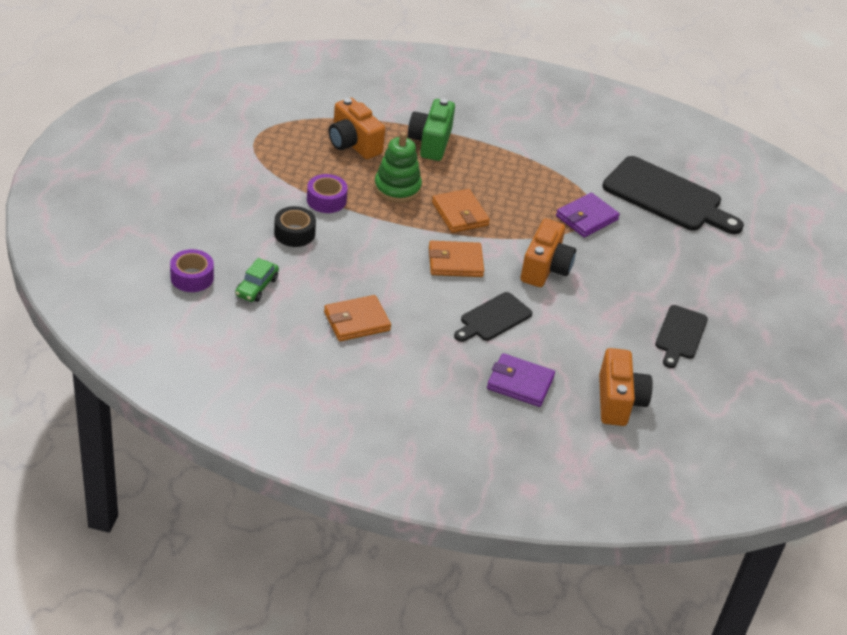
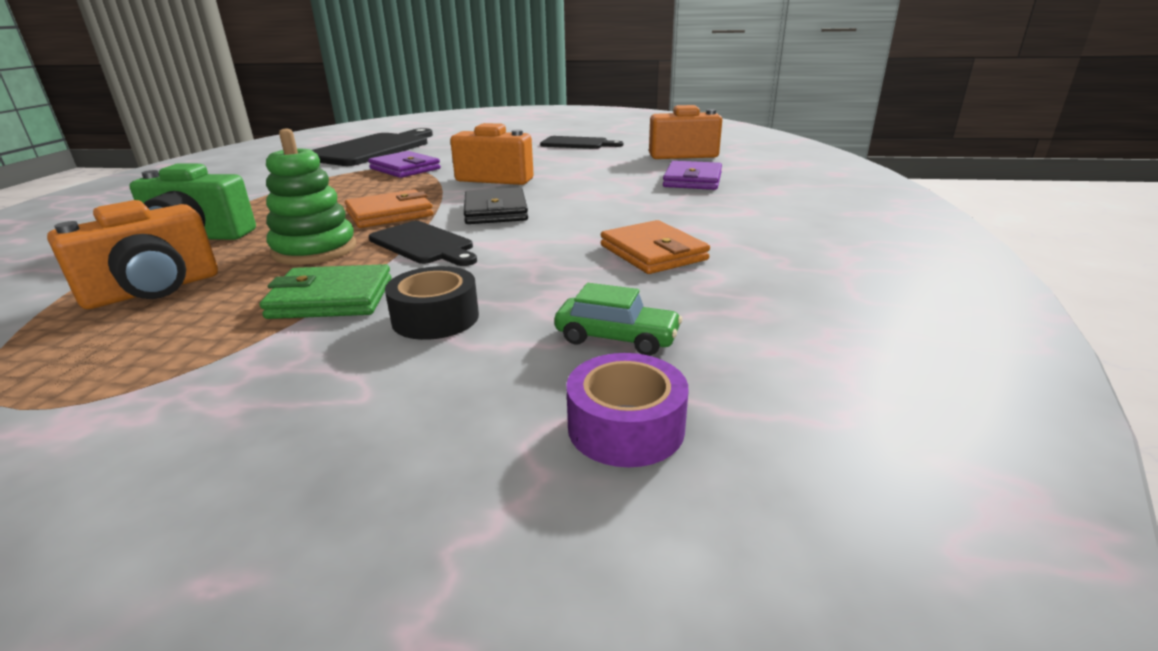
camera: 90 degrees left, 15 degrees down
(326, 200) = (331, 298): purple tape -> green wallet
(455, 262) = (495, 211): orange wallet -> black wallet
(493, 318) = (596, 192): black cutting board -> black cutting board (423, 244)

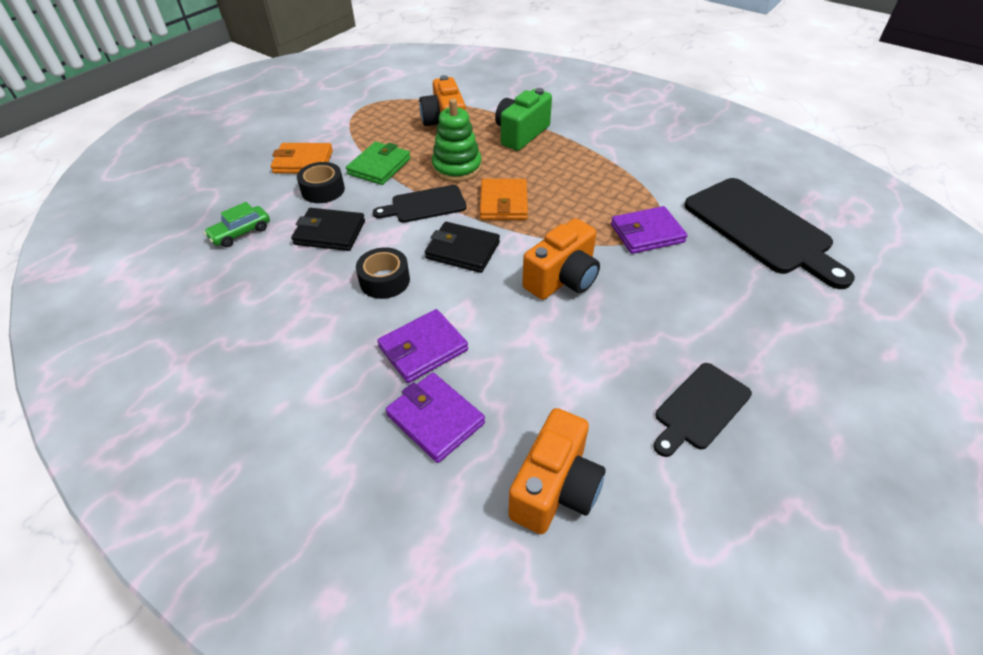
camera: 120 degrees right, 20 degrees up
(538, 276) = (330, 233): none -> black wallet
(583, 226) = (384, 280): none -> black tape
(626, 427) = (192, 211): purple tape -> none
(641, 196) = (423, 348): none -> purple wallet
(653, 253) = (306, 291): orange wallet -> orange wallet (303, 162)

